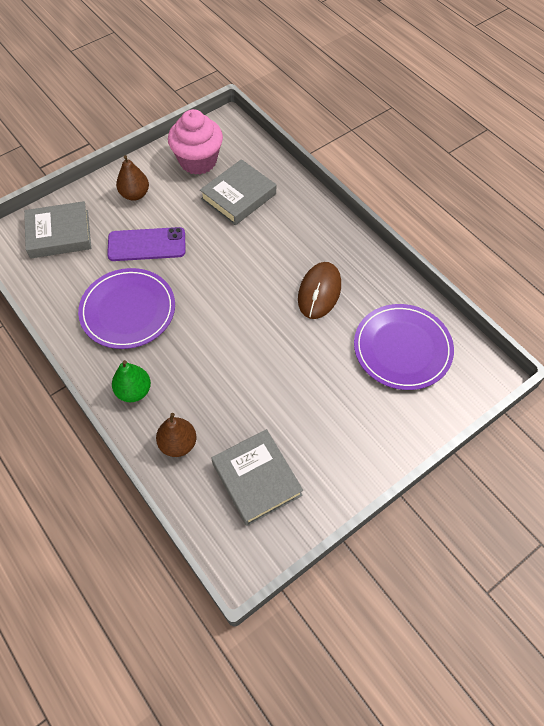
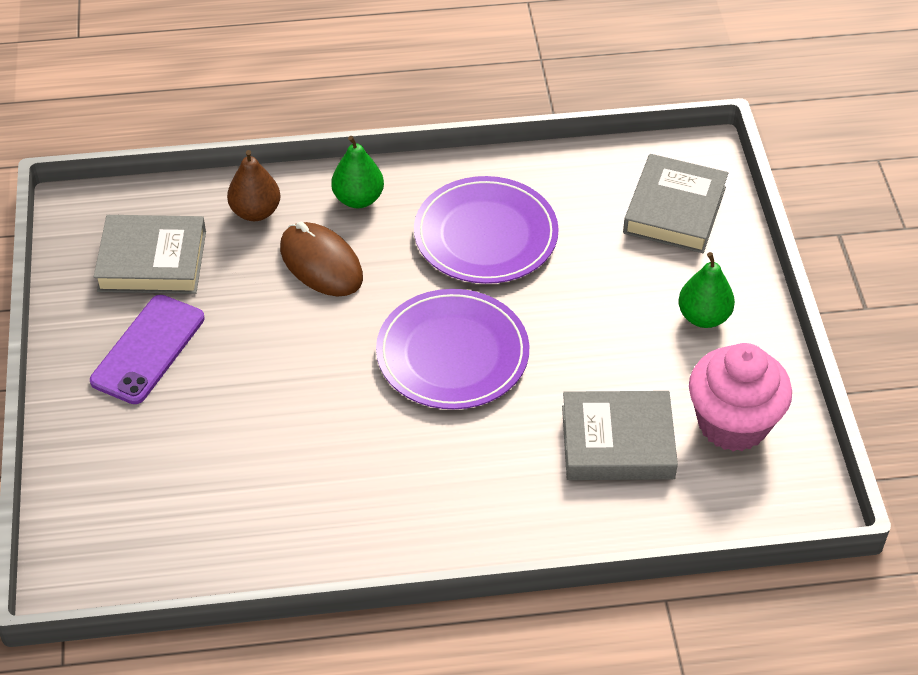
camera: 120 degrees right, 10 degrees down
(135, 194) = (703, 317): brown pear -> green pear
(147, 245) = (590, 294): purple phone -> purple phone (148, 349)
(238, 196) = (617, 442): grey book -> grey book turned 75 degrees counterclockwise
(319, 292) = (359, 453): brown mouse -> brown mouse (321, 263)
(402, 348) = (191, 500): purple plate -> purple plate (452, 353)

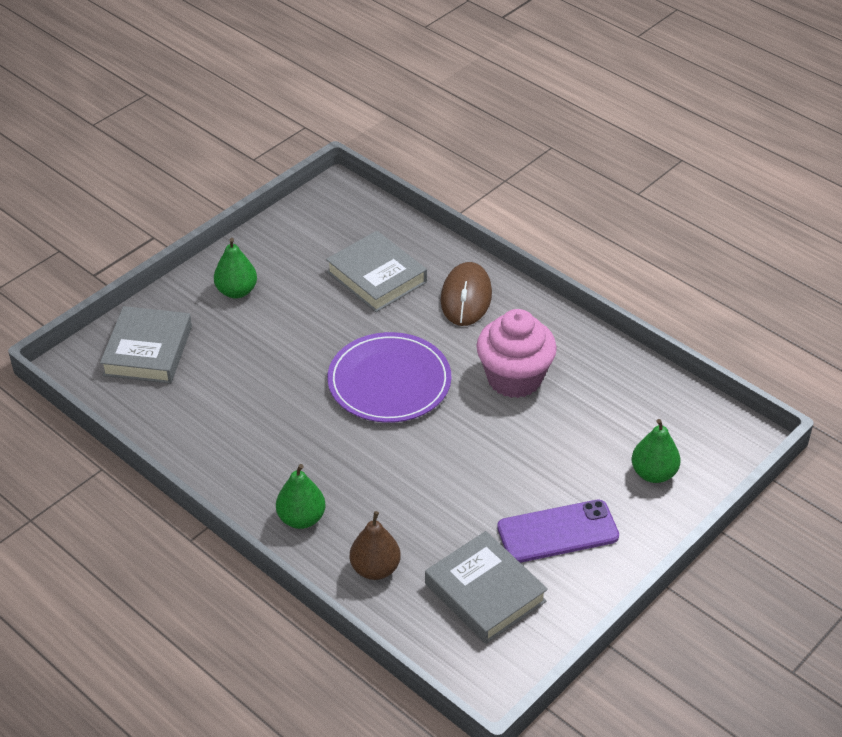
camera: 130 degrees left, 5 degrees down
(120, 469) = (653, 473): none -> green pear
(321, 263) = (384, 496): brown mouse -> brown mouse (466, 297)
(485, 235) = (267, 428): purple plate -> none
(674, 210) = (148, 351): grey book -> grey book turned 60 degrees counterclockwise
(732, 423) = (311, 241): pink cupcake -> pink cupcake (514, 378)

